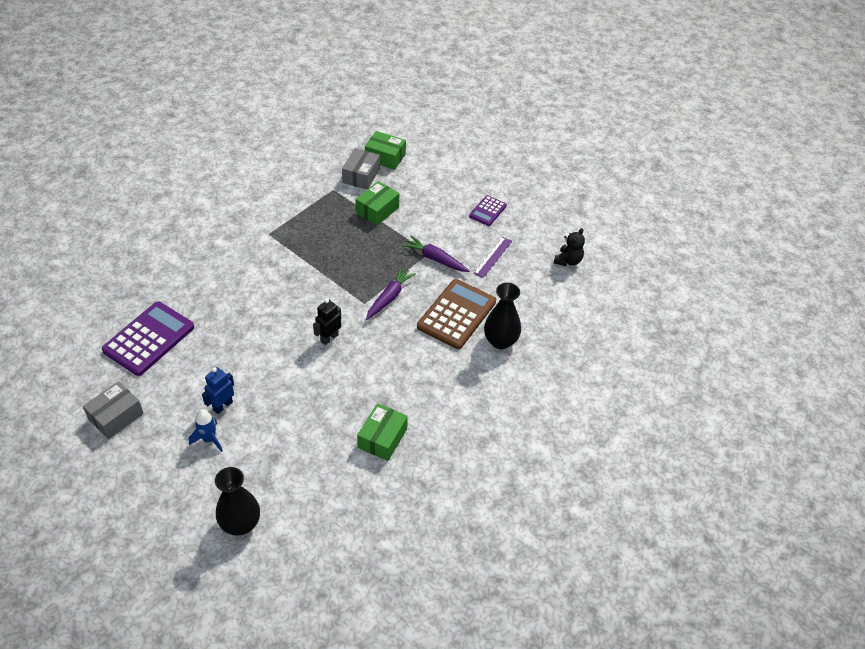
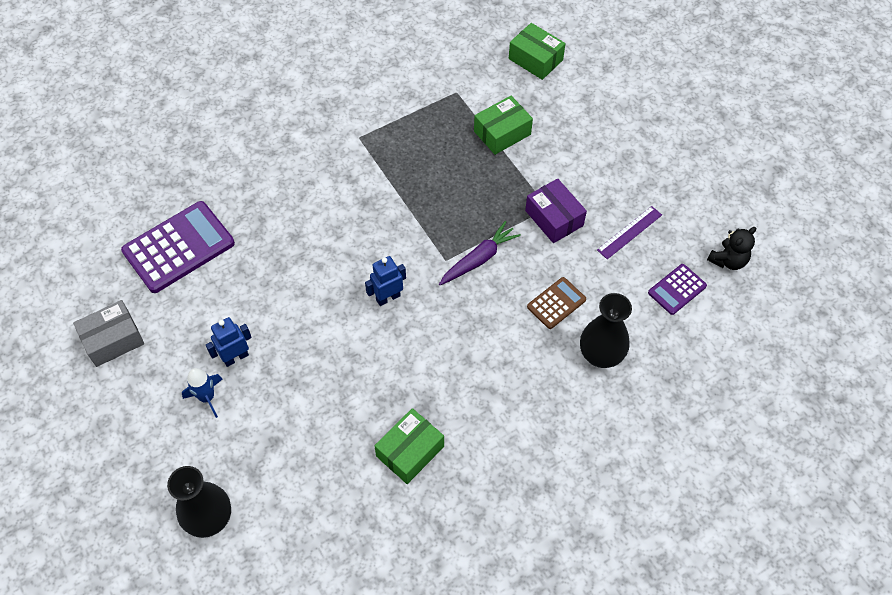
camera: 20 degrees right, 10 degrees up
(329, 338) = (388, 297): black robot -> blue robot
(361, 176) = (497, 80): grey box -> none
(435, 259) = (554, 218): purple carrot -> purple box
(456, 314) = (556, 303): brown calculator -> brown calculator, size x0.52
(487, 211) = (644, 164): purple calculator -> purple calculator (677, 289)

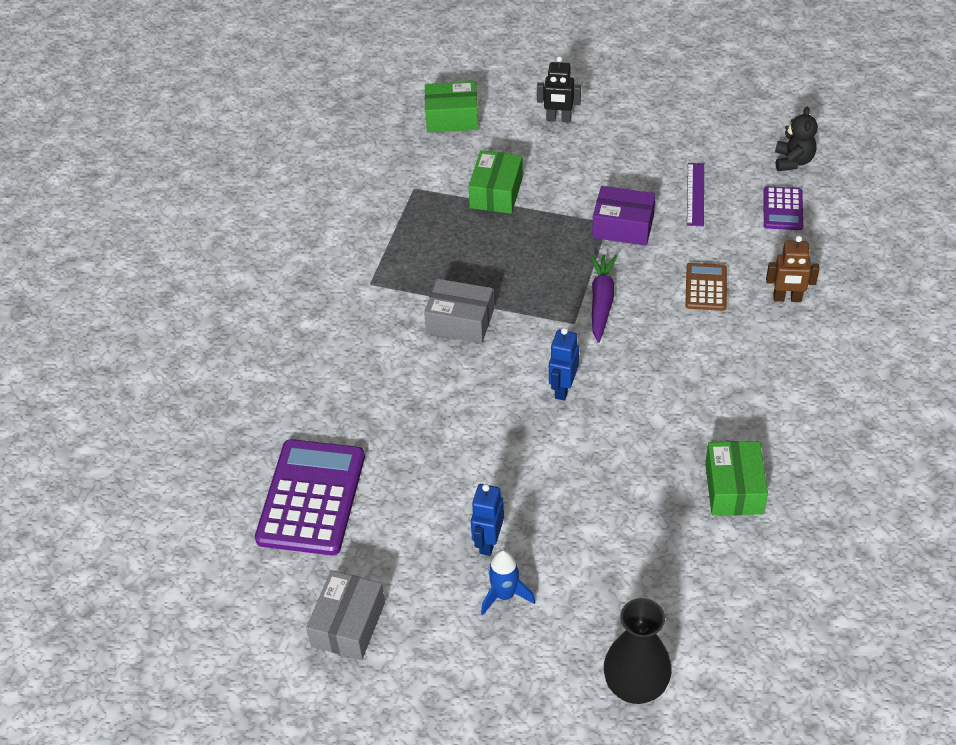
camera: 40 degrees left, 10 degrees down
(380, 204) = (460, 321): none -> grey box
(600, 355) = (787, 298): black vase -> brown robot
(603, 110) = (558, 119): none -> black robot

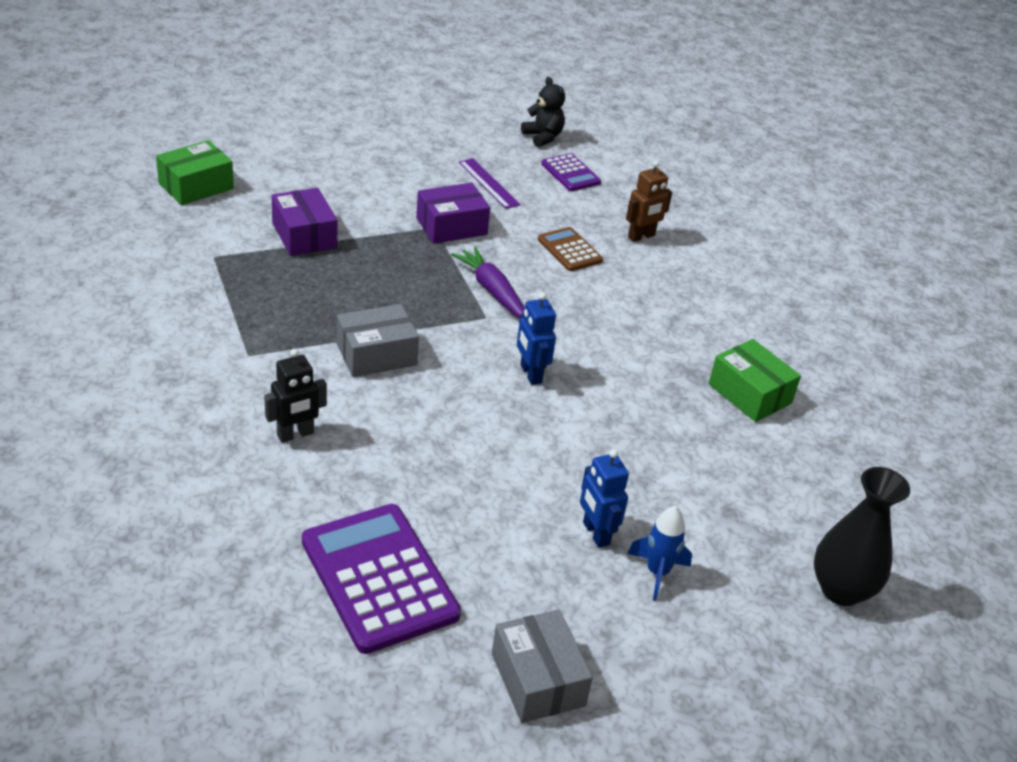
camera: 45 degrees left, 10 degrees down
(496, 193) = (304, 235): green box -> purple box
(558, 119) = (306, 159): black robot -> black robot (295, 434)

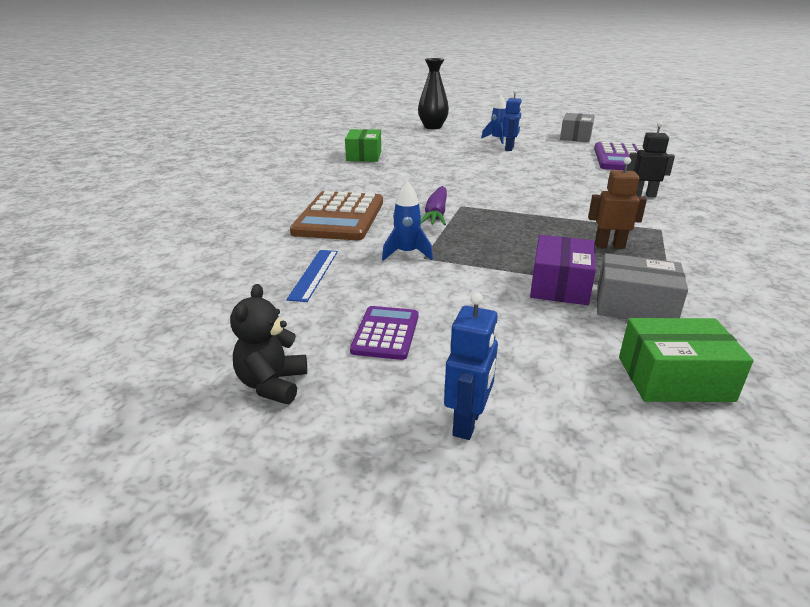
camera: 135 degrees left, 10 degrees down
(376, 354) = (561, 209): grey box -> grey box (634, 306)
(451, 226) = (407, 254): purple box -> blue rocket
(488, 183) = (314, 274): purple ruler -> blue ruler
(530, 374) = (469, 183): blue robot -> blue robot (467, 423)
(543, 137) = (169, 298): black teddy bear -> black teddy bear (272, 384)
(569, 250) = (339, 217): brown calculator -> brown calculator, size x1.91
(570, 173) = (224, 259): purple calculator -> purple calculator (386, 333)
(641, 236) = (272, 210): brown robot -> brown robot (609, 246)

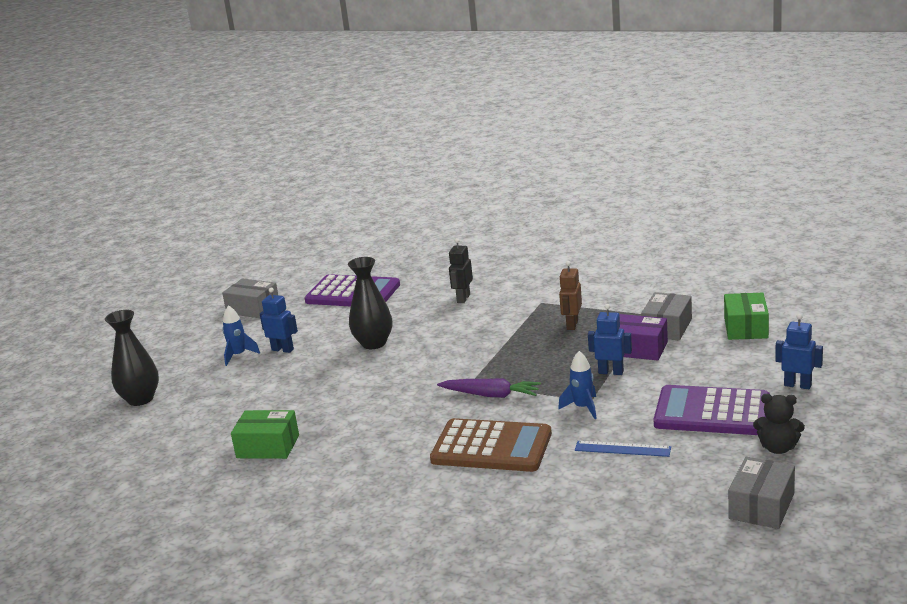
camera: 80 degrees left, 5 degrees down
(140, 359) = (761, 506): none -> grey box
(386, 333) = (712, 412): purple calculator -> purple calculator, size x1.91
(492, 268) = (611, 372): none -> blue robot
(529, 171) = (374, 343): none -> black vase

